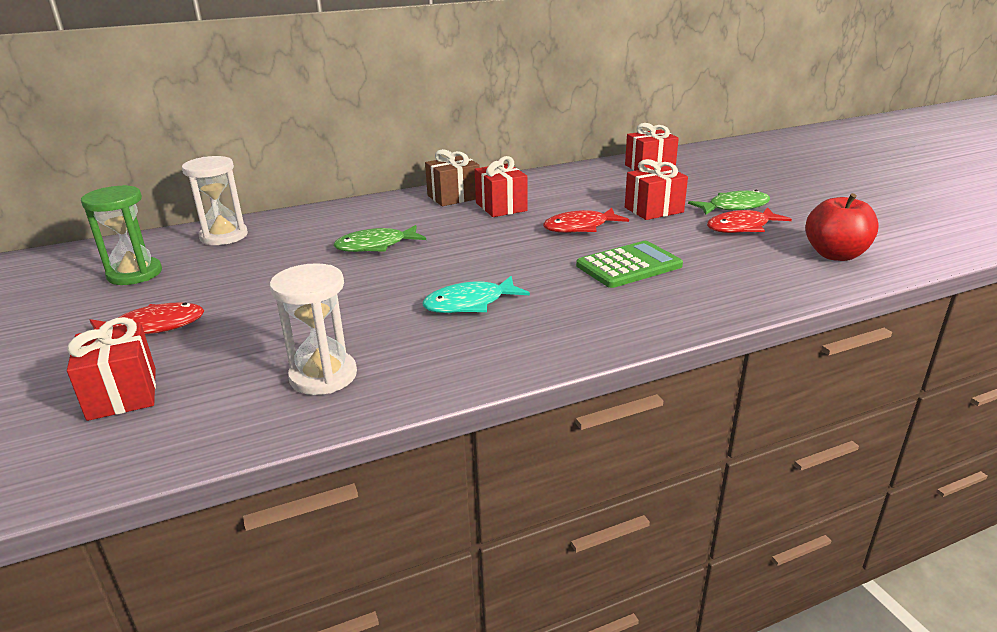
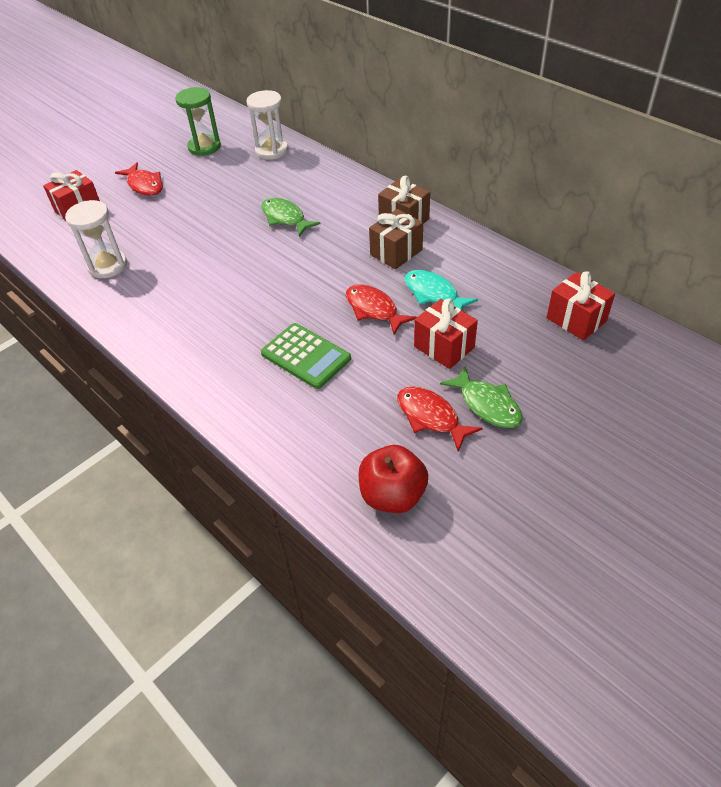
camera: 70 degrees right, 20 degrees up
(470, 303) = (211, 292): turquoise fish -> turquoise fish (434, 294)
(501, 207) = (396, 252): red gift -> brown gift

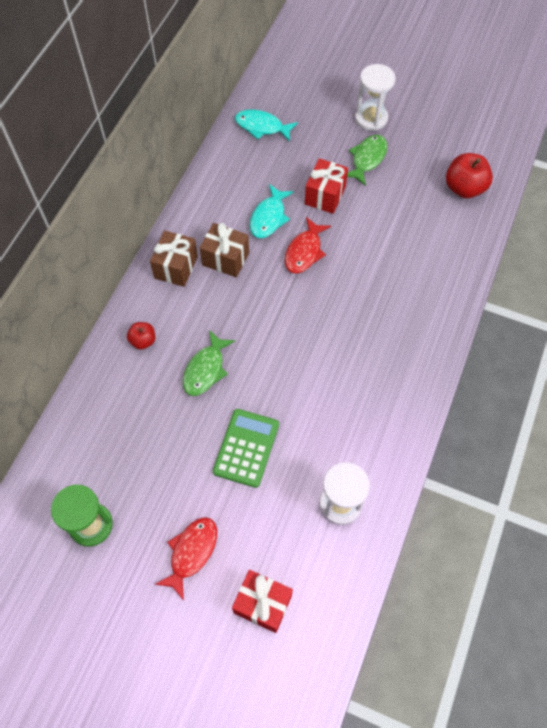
camera: 115 degrees left, 15 degrees up
(271, 151) = (82, 439): white hourglass -> white hourglass (371, 118)
(306, 356) = (375, 279): green calculator -> green calculator (246, 448)
(337, 190) = (143, 341): none -> red apple
(431, 417) = (393, 186): red fish -> none
(576, 320) = (262, 127): red gift -> turquoise fish

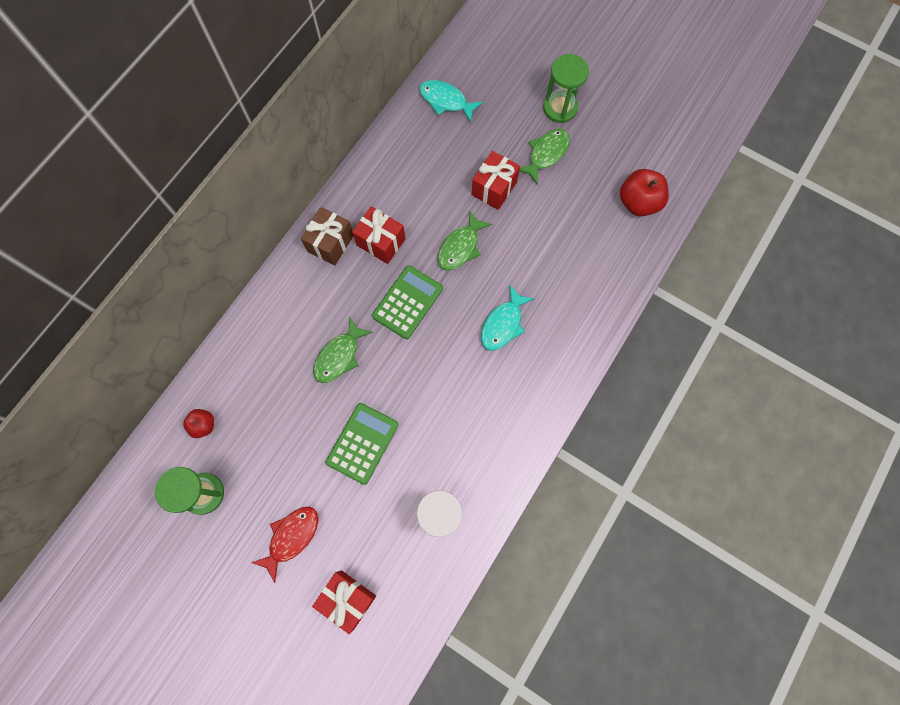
camera: 10 degrees right, 10 degrees up
(143, 341) = (284, 316): red apple -> red apple (203, 425)
(225, 259) = (381, 242): brown gift -> red gift
(263, 309) = (407, 302): none -> green calculator
(269, 217) = (433, 204): turquoise fish -> turquoise fish (503, 324)
(304, 251) = (460, 247): red fish -> green fish
(371, 118) = (560, 108): white hourglass -> green hourglass

